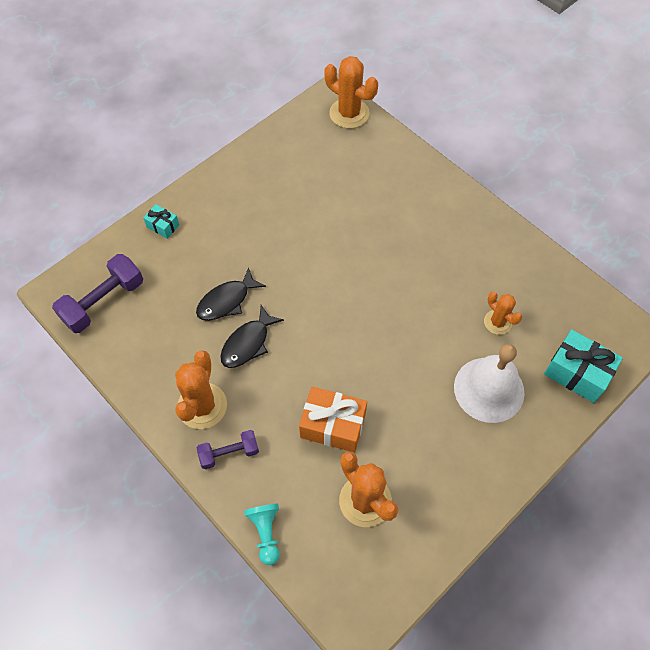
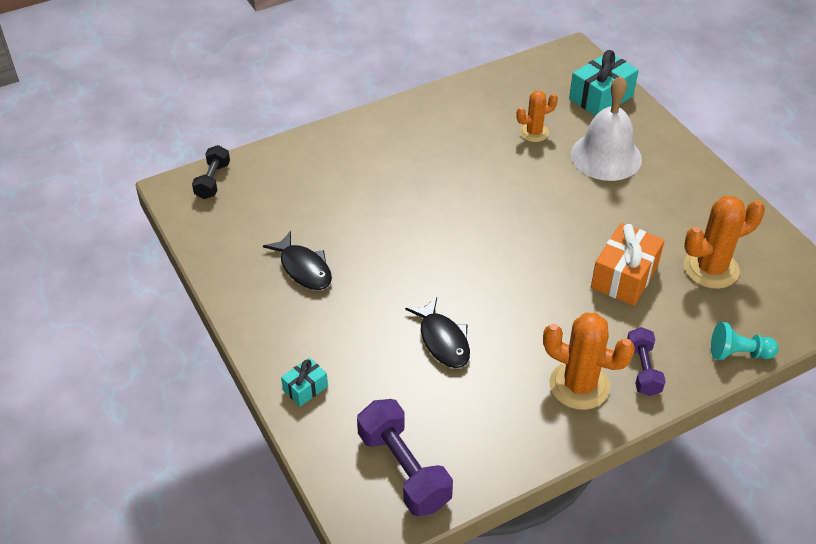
camera: 75 degrees left, 15 degrees down
(248, 343) = (506, 330): black fish -> black fish (304, 268)
(349, 113) = (212, 181): orange cactus -> black dumbbell

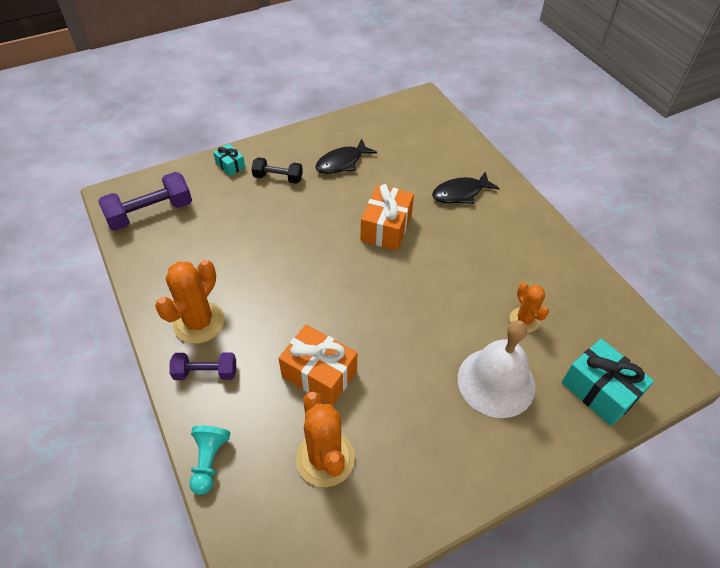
camera: 90 degrees right, 5 degrees up
(212, 181) = (433, 115): black dumbbell -> black dumbbell (278, 178)
(419, 227) = (386, 228): none -> orange gift
(443, 340) = (261, 238): black fish -> black fish (460, 193)

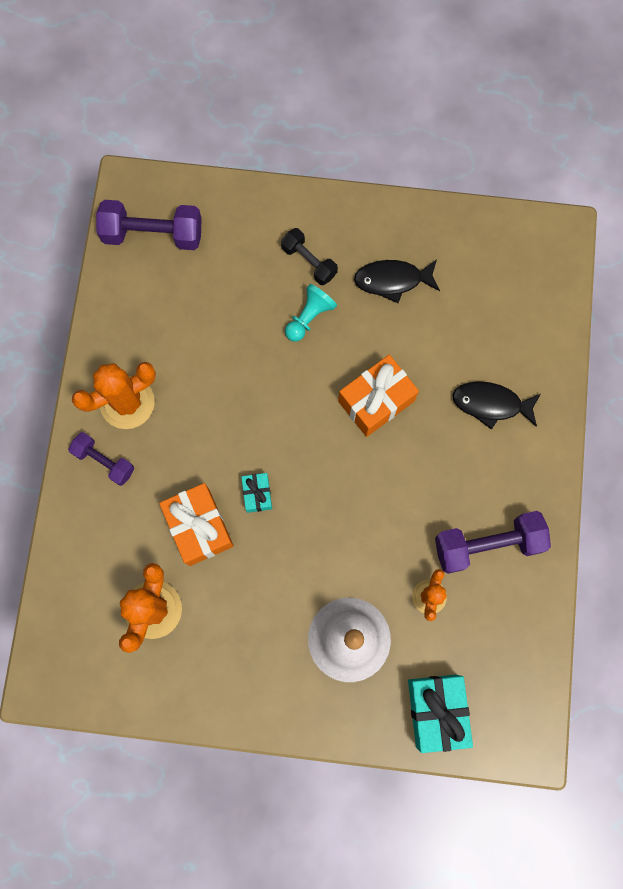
camera: 35 degrees right, 25 degrees up
(209, 461) = (61, 549): turquoise pawn -> turquoise pawn (309, 317)
(230, 165) = (270, 213): turquoise gift -> turquoise gift (257, 494)
(531, 267) = (487, 544): none -> purple dumbbell

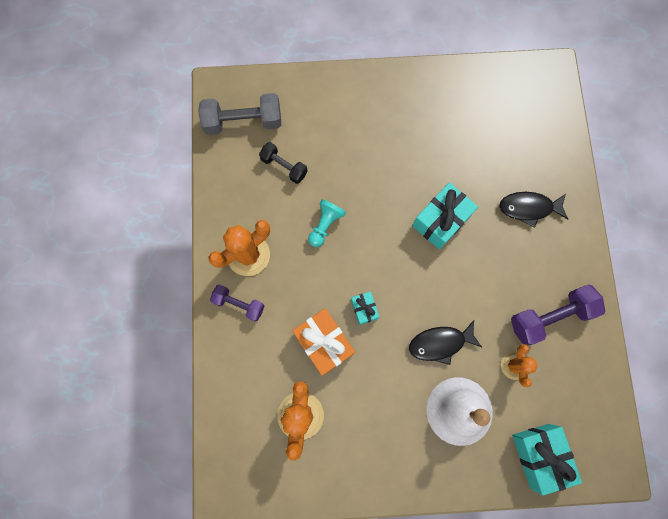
camera: 10 degrees left, 0 degrees up
(153, 234) = (243, 121): purple dumbbell -> grey dumbbell
(309, 262) = (367, 123): black dumbbell -> black dumbbell (284, 166)
(309, 317) = (376, 165): turquoise pawn -> turquoise pawn (325, 225)
(376, 401) = (441, 221): orange gift -> turquoise gift
(392, 280) = (434, 127): black fish -> black fish (440, 343)

